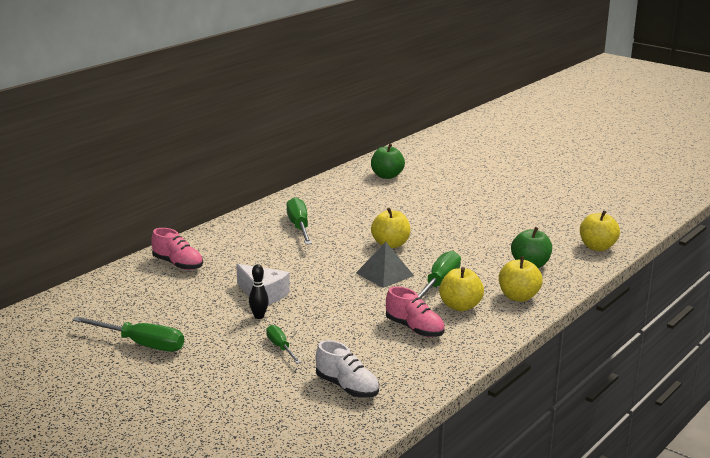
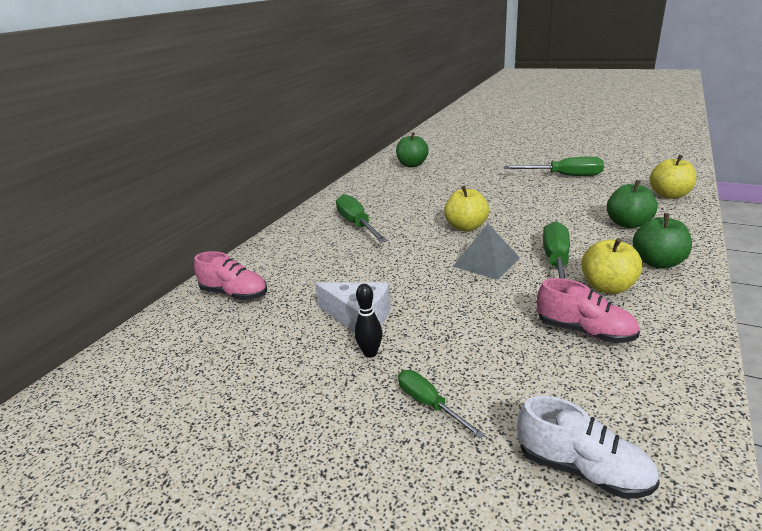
camera: 10 degrees left, 5 degrees up
(141, 344) = (212, 446): green screwdriver -> green screwdriver (564, 176)
(518, 297) = (658, 262): yellow apple -> green apple

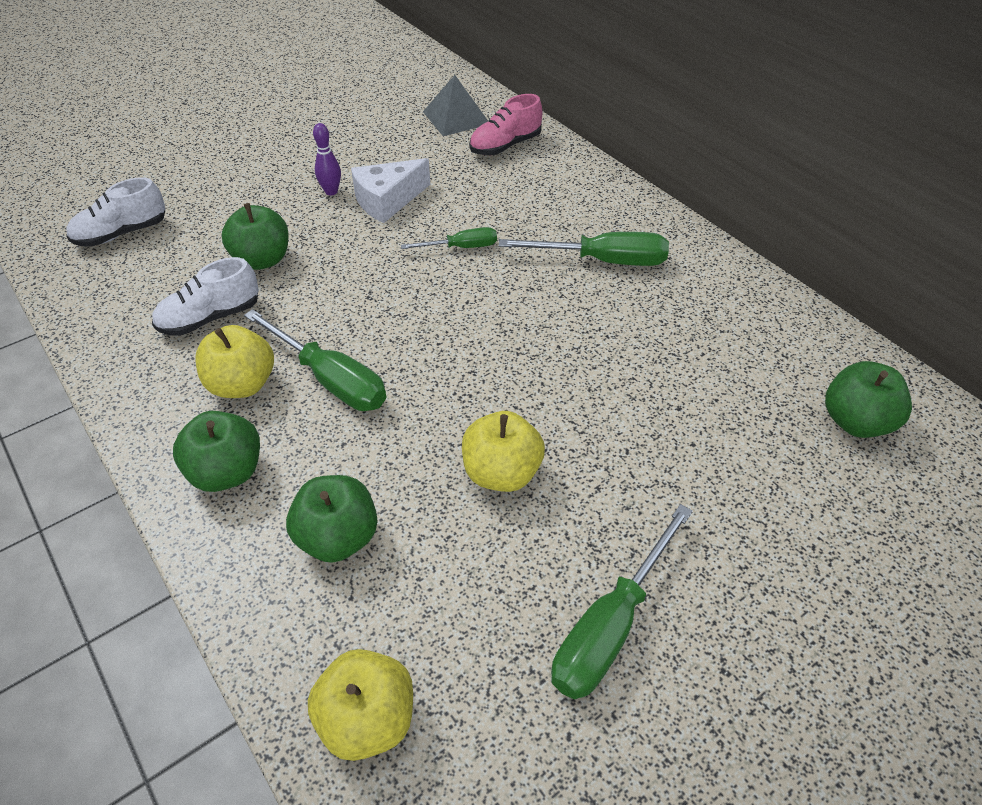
camera: 115 degrees right, 20 degrees up
(370, 353) = (331, 191): black bowling pin -> purple bowling pin
(429, 404) = (246, 198): green screwdriver -> green screwdriver (461, 247)
(466, 227) = (502, 353): yellow apple -> yellow apple (501, 473)
(486, 262) = (394, 323): grey pyramid -> grey pyramid (456, 118)
(497, 342) = (262, 260): none -> green apple
(584, 331) = (210, 318): pink shoe -> white shoe

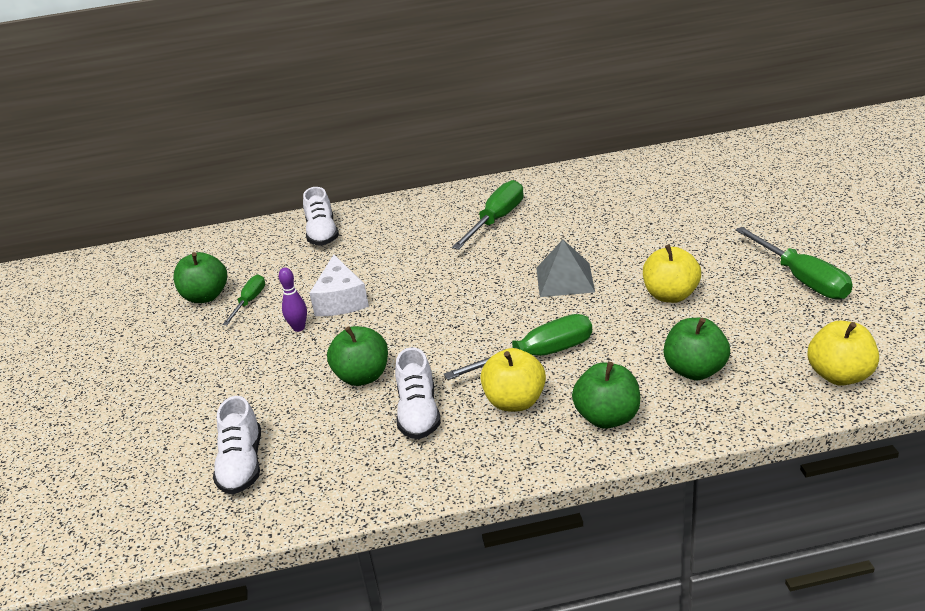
camera: 60 degrees left, 15 degrees down
(456, 118) = (257, 249): grey pyramid -> grey pyramid (565, 279)
(461, 247) = (432, 274): green screwdriver -> green screwdriver (249, 302)
(505, 146) = (322, 234): pink shoe -> white shoe
(856, 421) = (692, 173): green apple -> green apple (206, 296)

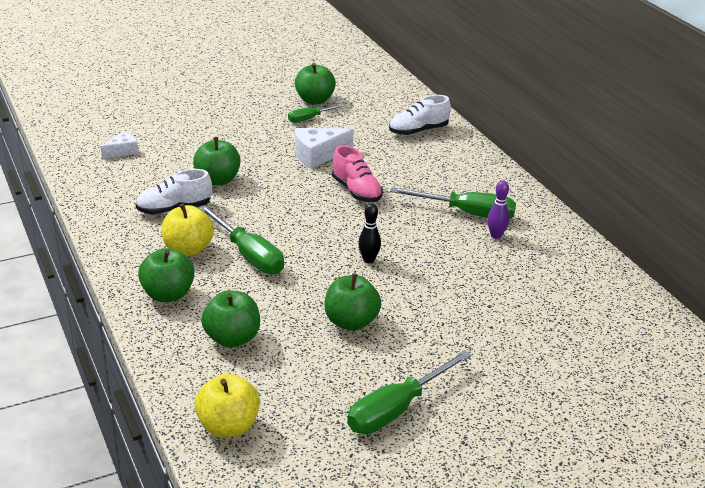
camera: 70 degrees right, 0 degrees up
(242, 465) = (122, 151): white shoe -> white cheese
(249, 302) = (310, 118): green screwdriver -> green screwdriver turned 150 degrees clockwise
(299, 328) = (277, 144): purple bowling pin -> purple bowling pin (496, 236)
(430, 279) = (356, 191): none -> pink shoe
(565, 279) = (368, 260): grey pyramid -> black bowling pin
(670, 295) = (351, 322): yellow apple -> green apple

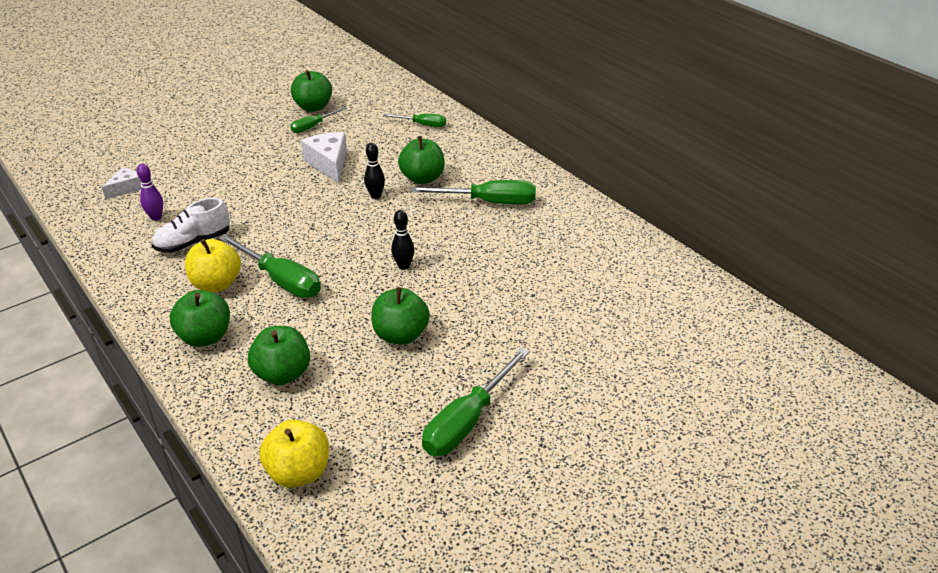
camera: 10 degrees left, 5 degrees up
(218, 180) = (232, 204): green apple -> green apple (422, 178)
(318, 155) = (329, 164): white cheese -> white cheese turned 105 degrees clockwise
(356, 191) = (375, 196): pink shoe -> black bowling pin
(418, 131) = (422, 125): white shoe -> green screwdriver
(496, 236) = (522, 221): purple bowling pin -> purple bowling pin (156, 217)

